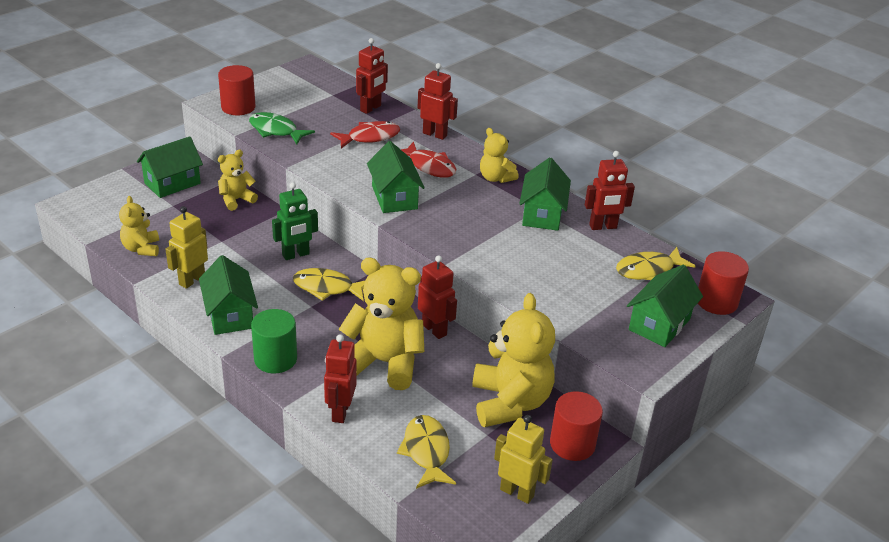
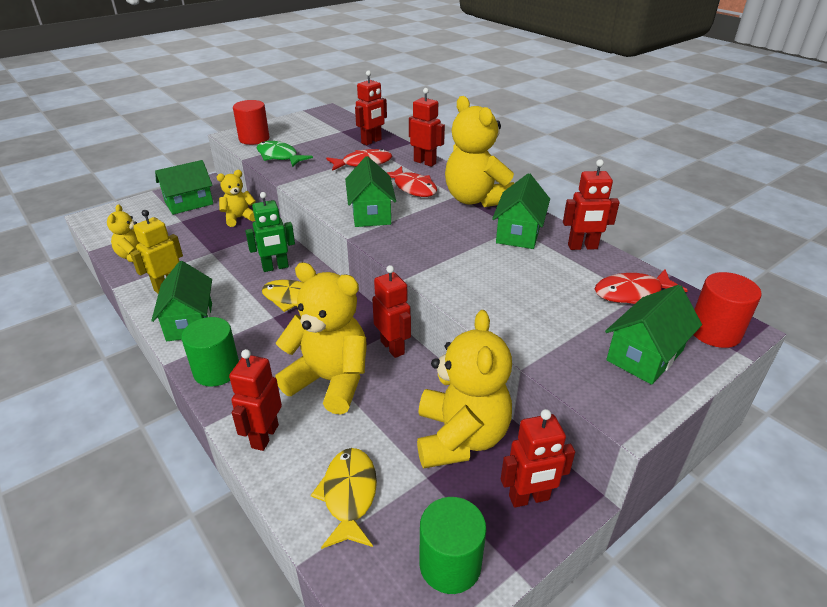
camera: 10 degrees right, 0 degrees up
(495, 178) = (476, 199): yellow teddy bear -> yellow teddy bear, size x1.84
(517, 492) = (450, 564): yellow robot -> green cylinder
(572, 444) = (529, 498): red cylinder -> red robot
(649, 270) = (632, 293): yellow fish -> red fish

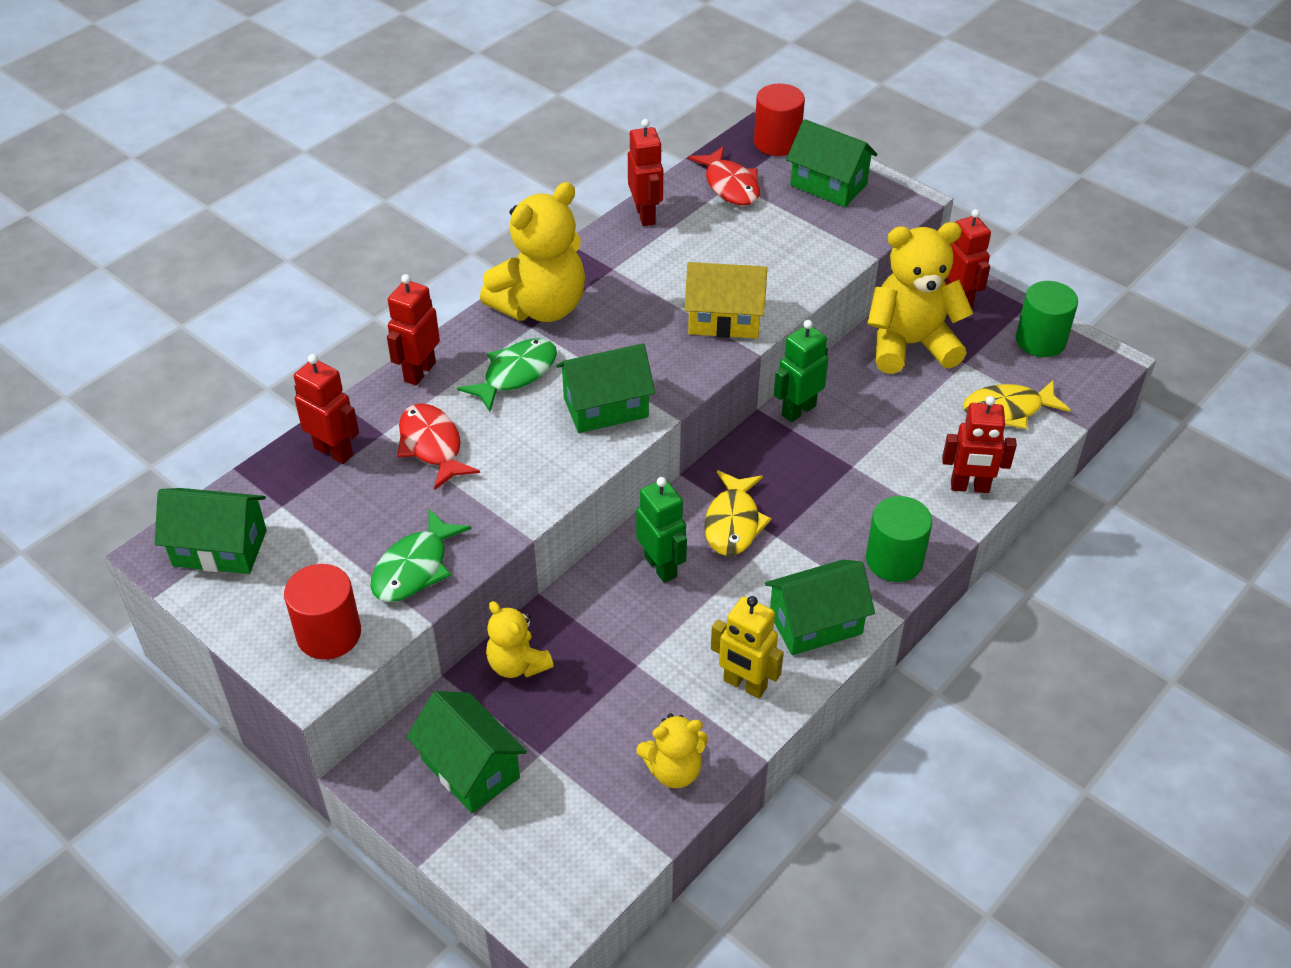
camera: 100 degrees left, 10 degrees up
(330, 381) = (872, 453): yellow teddy bear -> none
(393, 347) = (798, 410): red robot -> green robot
(413, 188) = (515, 374): red fish -> green fish
(447, 268) = (724, 319): none -> yellow house
(518, 233) = (626, 265): green house -> green house (220, 548)

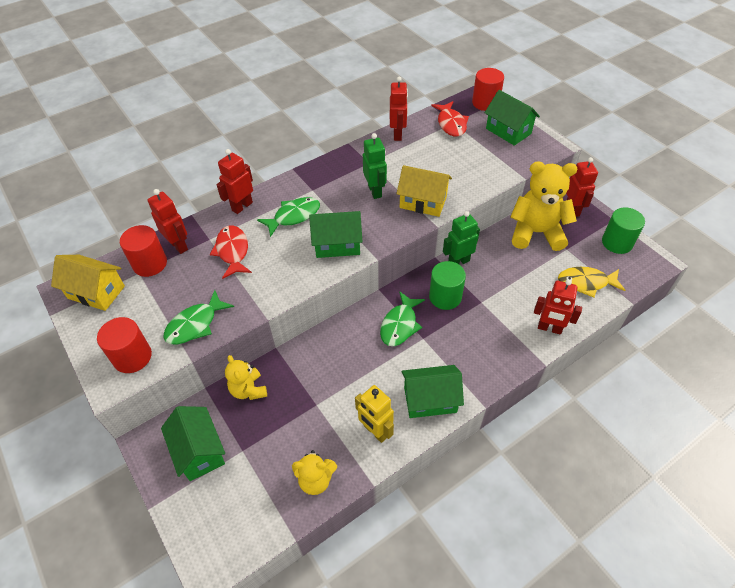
camera: 15 degrees right, 5 degrees up
(220, 548) = (96, 292): green house -> yellow house
(295, 488) = (150, 264): none -> red cylinder
(541, 307) = (321, 179): yellow teddy bear -> none
(661, 566) = (349, 344): green robot -> green robot (375, 191)
(733, 523) = (400, 325): yellow fish -> green fish
(894, 560) = (490, 367): green cylinder -> green cylinder (445, 297)

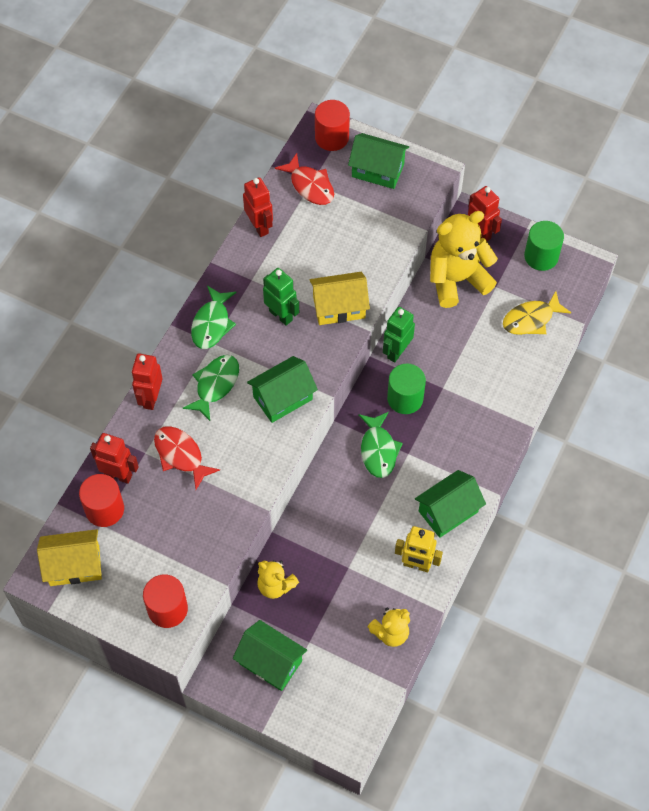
camera: 30 degrees left, 10 degrees up
(195, 324) = (203, 549): green fish -> green fish (212, 324)
(549, 328) = (519, 387): red robot -> none

